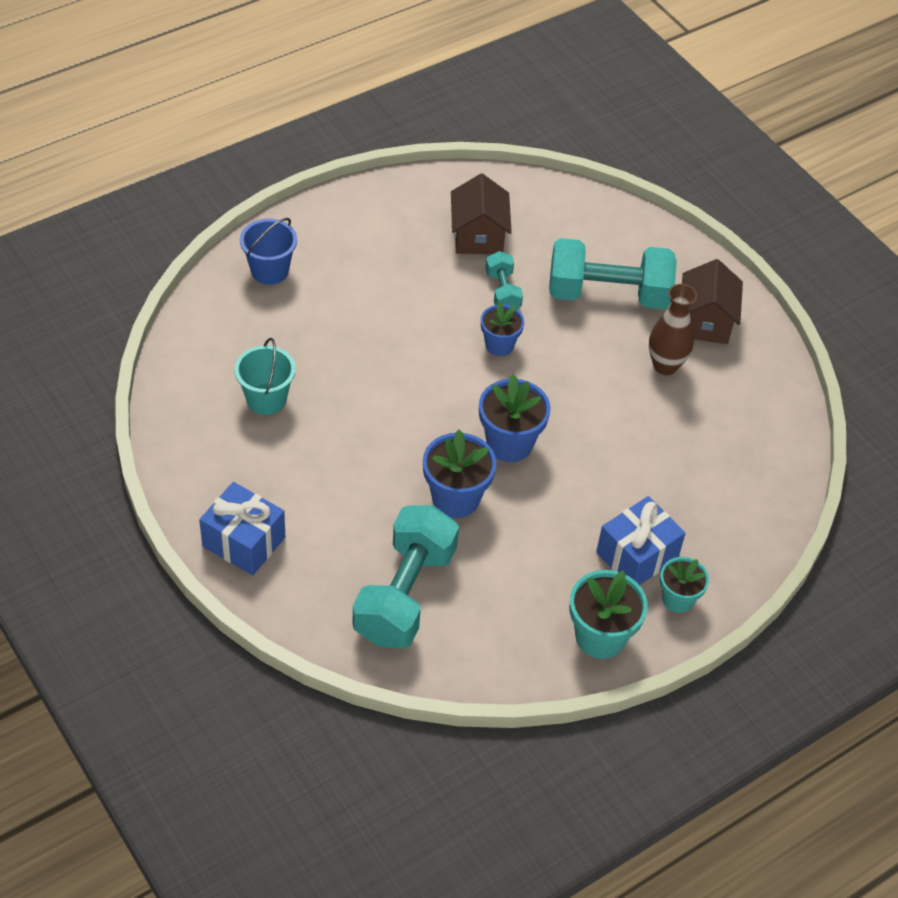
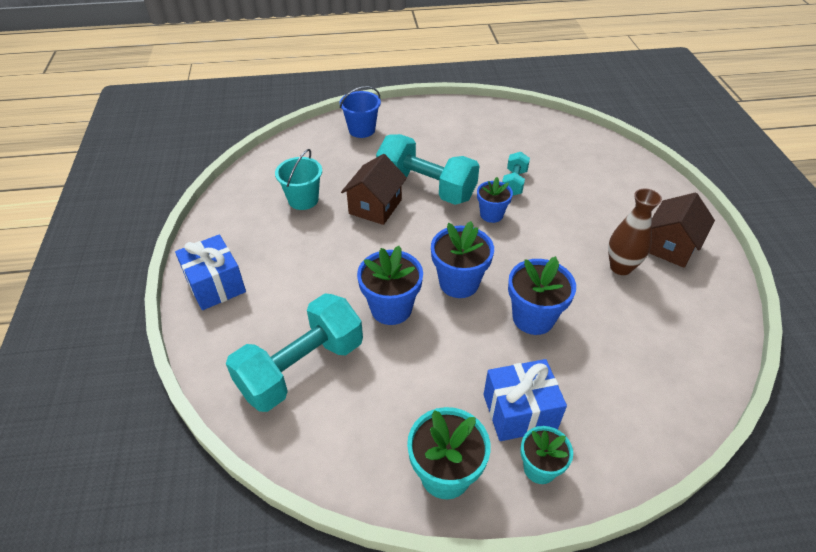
camera: 30 degrees right, 5 degrees down
(478, 236) = (516, 146): brown house -> brown house (375, 207)
(604, 456) = (533, 318): none -> blue flower pot
(608, 294) = (596, 206): turquoise dumbbell -> turquoise dumbbell (426, 187)

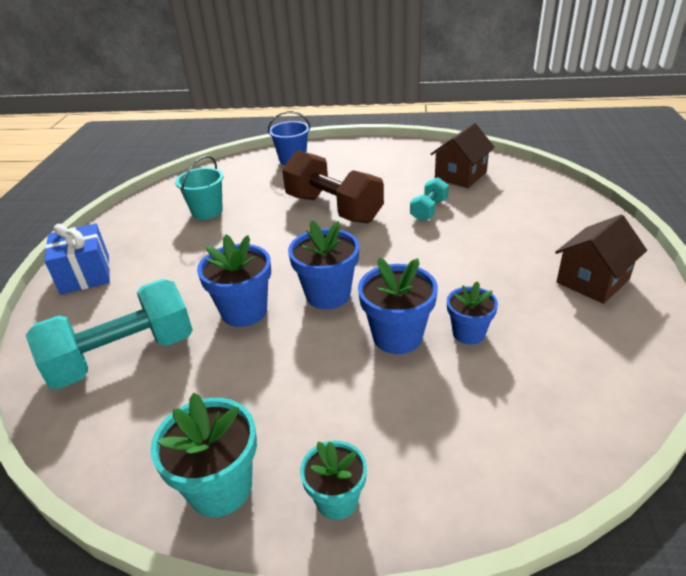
camera: 15 degrees right, 10 degrees down
(375, 207) = (274, 221): brown house -> brown house (460, 175)
(426, 187) = (333, 209): turquoise dumbbell -> brown dumbbell
(491, 214) = (392, 236): blue flower pot -> blue flower pot (468, 333)
(519, 411) = (339, 432): blue gift -> none
(620, 267) = (523, 296): brown vase -> none

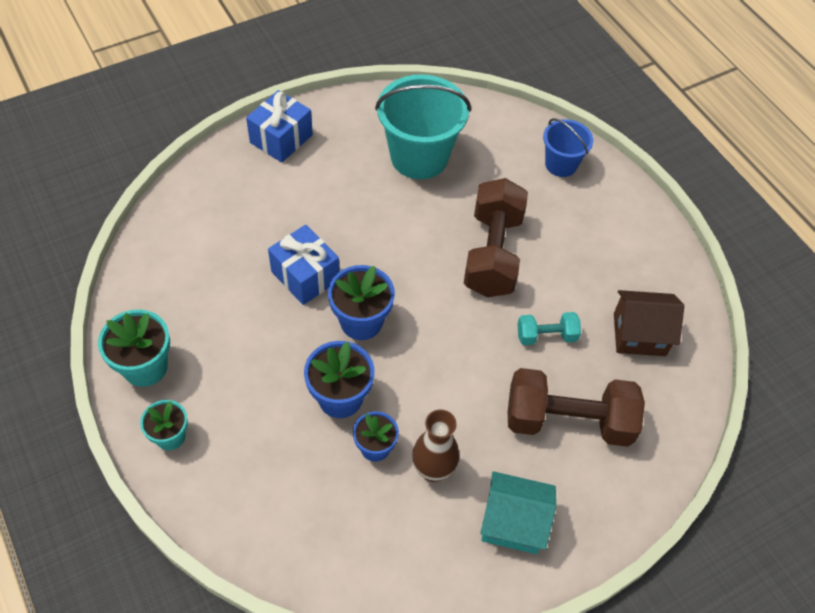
camera: 50 degrees right, 20 degrees up
(123, 356) = (215, 233): turquoise dumbbell -> none
(207, 211) = (419, 157): turquoise bucket -> turquoise bucket, size x1.78
(244, 311) = (305, 276): blue flower pot -> blue gift
(511, 225) = (568, 421): none -> brown dumbbell
(515, 306) = (433, 470): none -> brown vase
(592, 281) = (513, 522): brown house -> turquoise house

